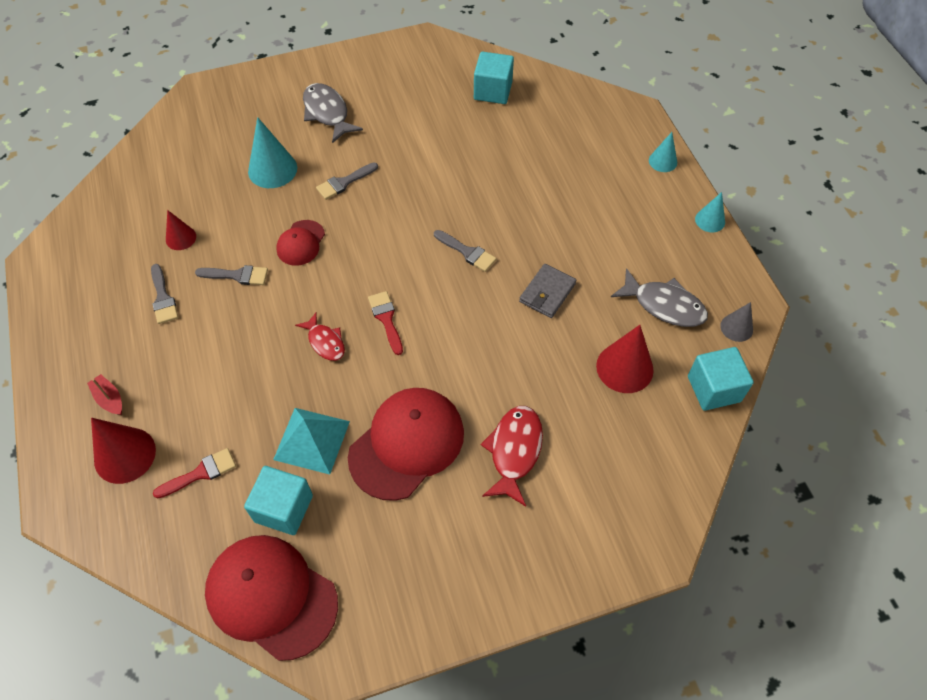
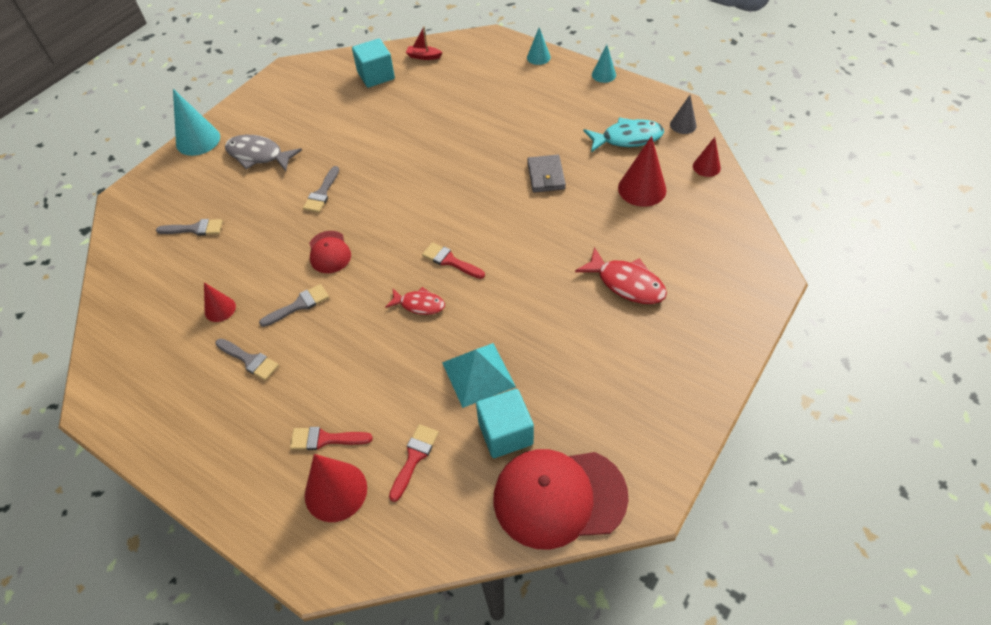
camera: 35 degrees left, 5 degrees down
(109, 399) = (278, 462): red boat -> red boat (423, 56)
(155, 406) = (325, 439): none -> red brush
(272, 169) = (252, 217): turquoise cone -> turquoise cone (198, 140)
(407, 444) = (550, 329): red cap -> none
(467, 252) = (464, 184): grey brush -> grey brush (195, 229)
(514, 451) = (626, 283): red fish -> red fish turned 150 degrees clockwise
(664, 305) = (627, 138): grey fish -> turquoise fish
(713, 389) = (706, 167): turquoise cube -> red cone

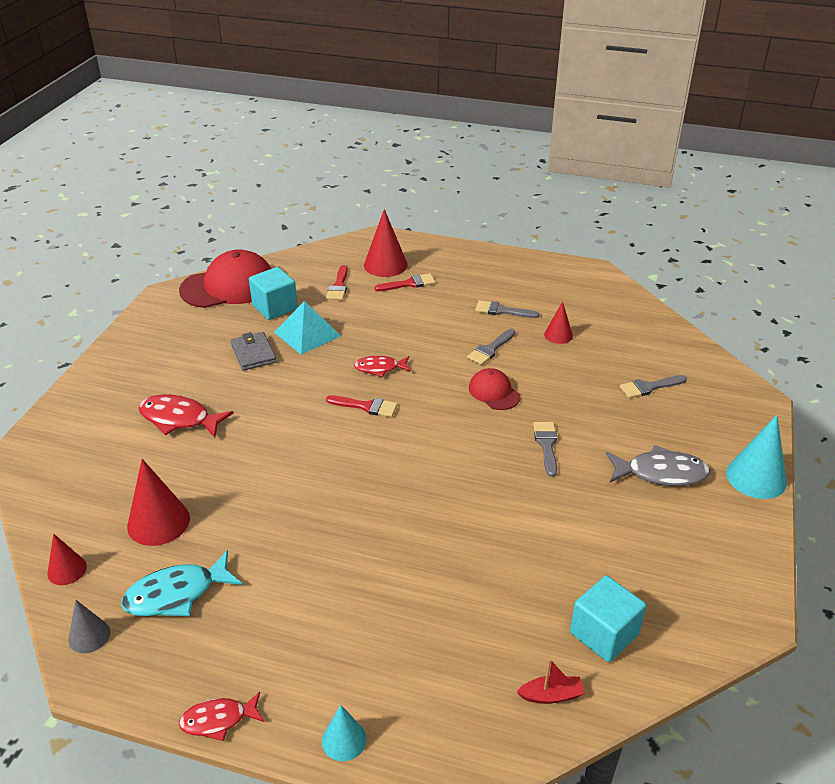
camera: 160 degrees right, 15 degrees down
(546, 176) = (284, 516): grey wallet -> grey wallet (253, 354)
(603, 74) = (218, 720): turquoise cone -> red fish

